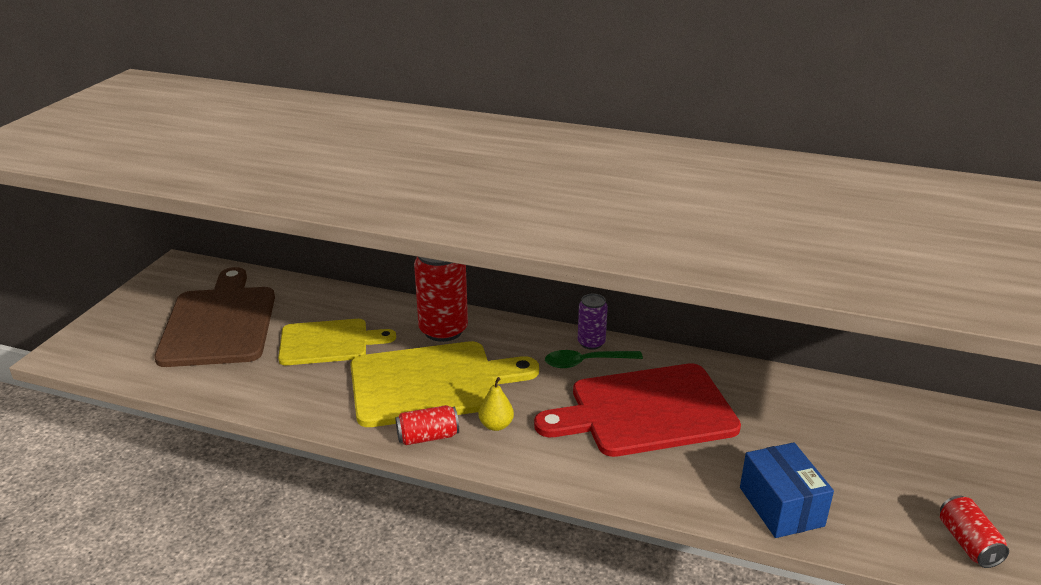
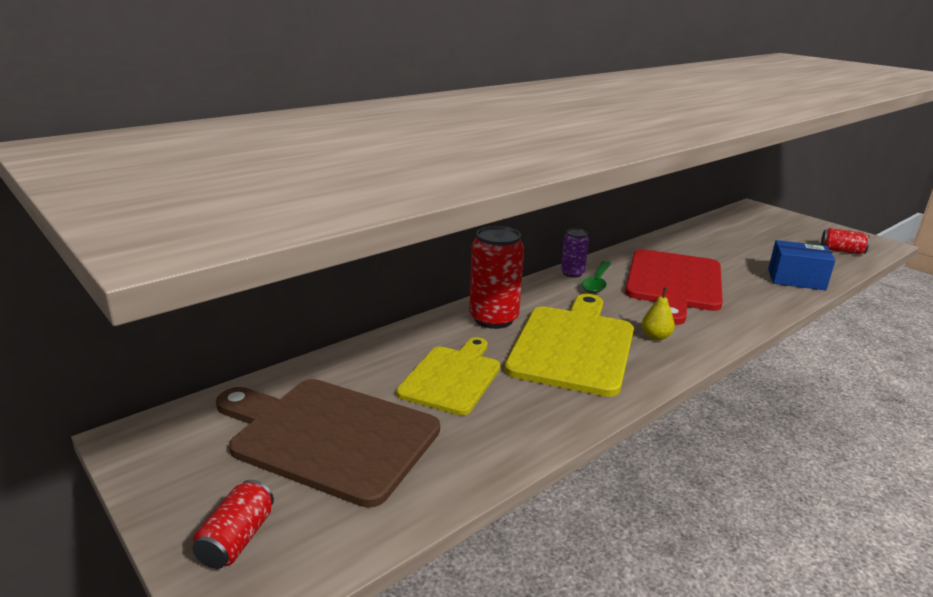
camera: 60 degrees left, 5 degrees down
(428, 437) = (653, 369): red can -> red can (237, 539)

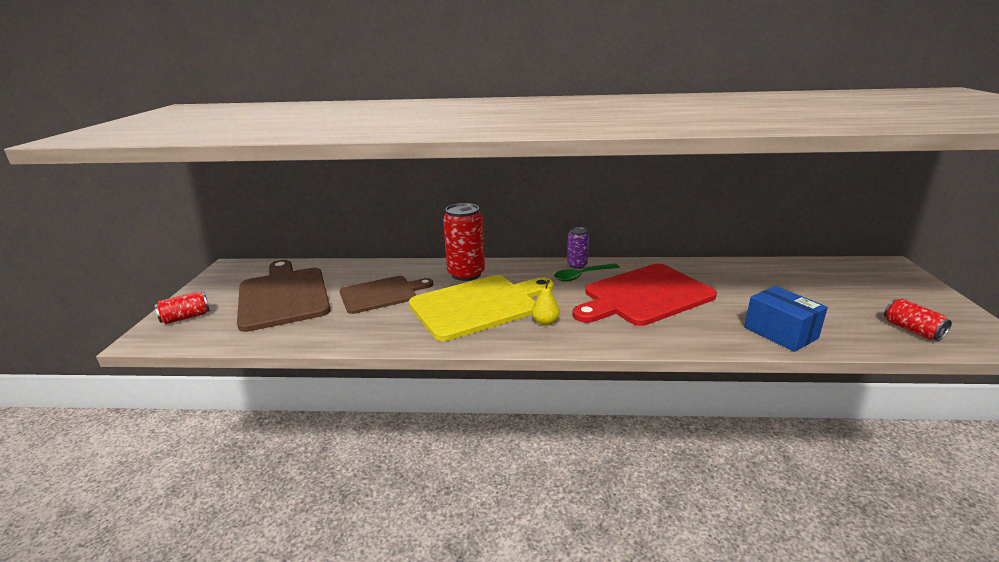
camera: 45 degrees right, 0 degrees up
(452, 377) = (381, 294): yellow cutting board -> brown cutting board

